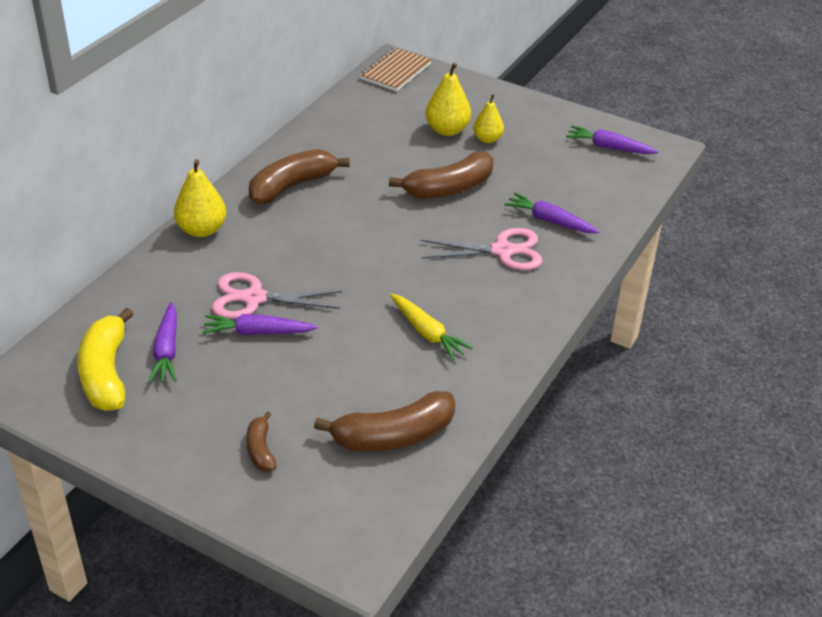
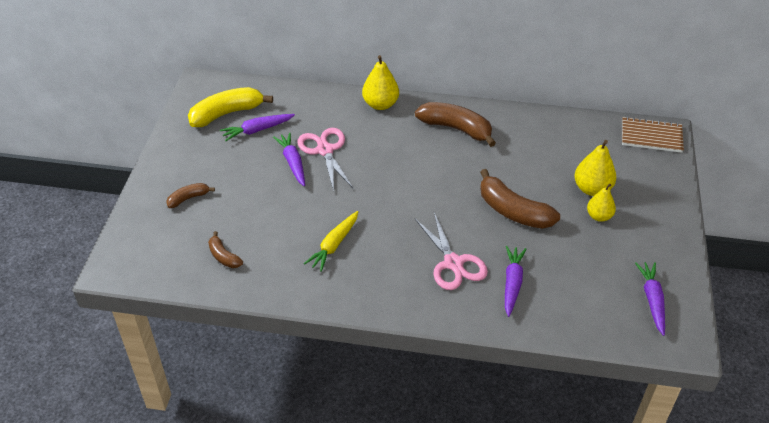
camera: 70 degrees right, 5 degrees up
(393, 436) = (223, 256): brown banana -> brown banana, size x0.52

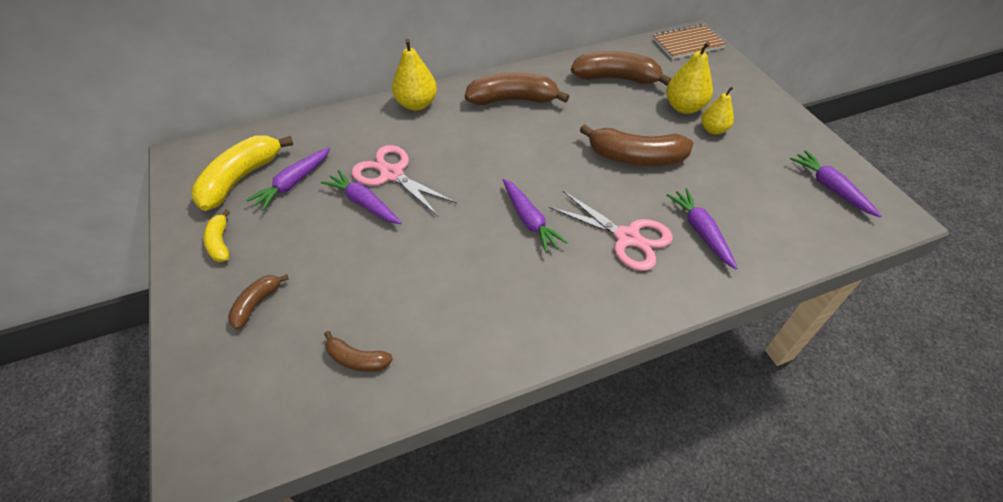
camera: 30 degrees left, 5 degrees up
(190, 151) = (220, 243): none -> yellow banana
(334, 245) = (484, 278): yellow carrot -> none
(394, 222) = (529, 220): none -> purple carrot
(556, 143) = (616, 78): none -> brown banana

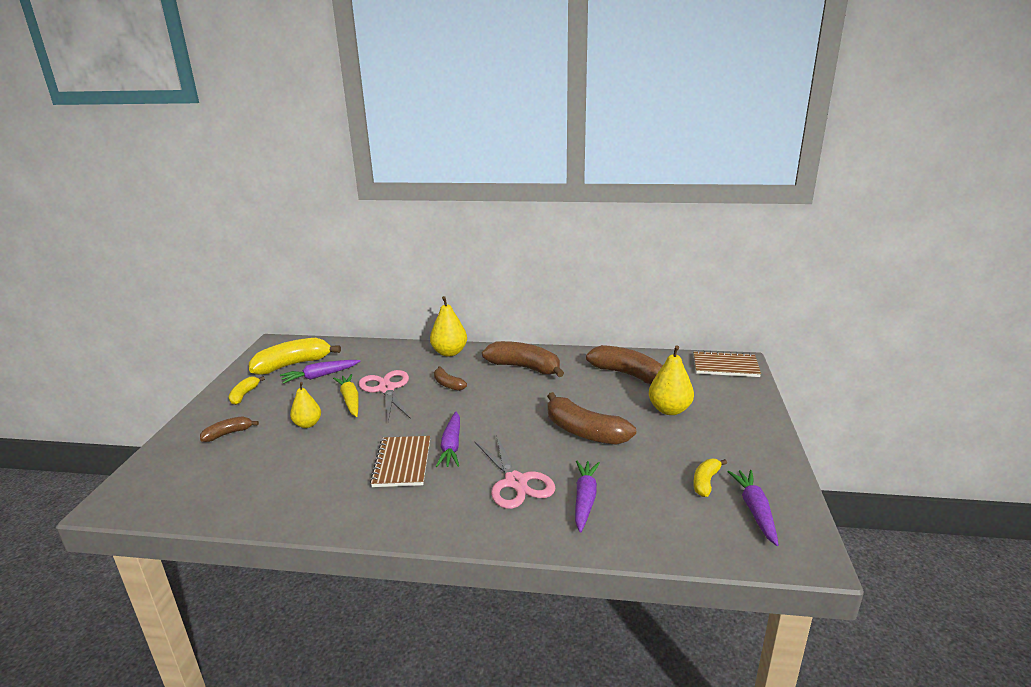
camera: 30 degrees right, 25 degrees down
(357, 359) = (249, 485): brown banana -> brown banana (448, 384)
(364, 203) = (350, 400): purple carrot -> yellow carrot
(499, 260) = (402, 463): none -> brown notebook
(713, 130) = (680, 433): yellow pear -> yellow pear (307, 424)
(774, 174) = (705, 482): none -> yellow banana

